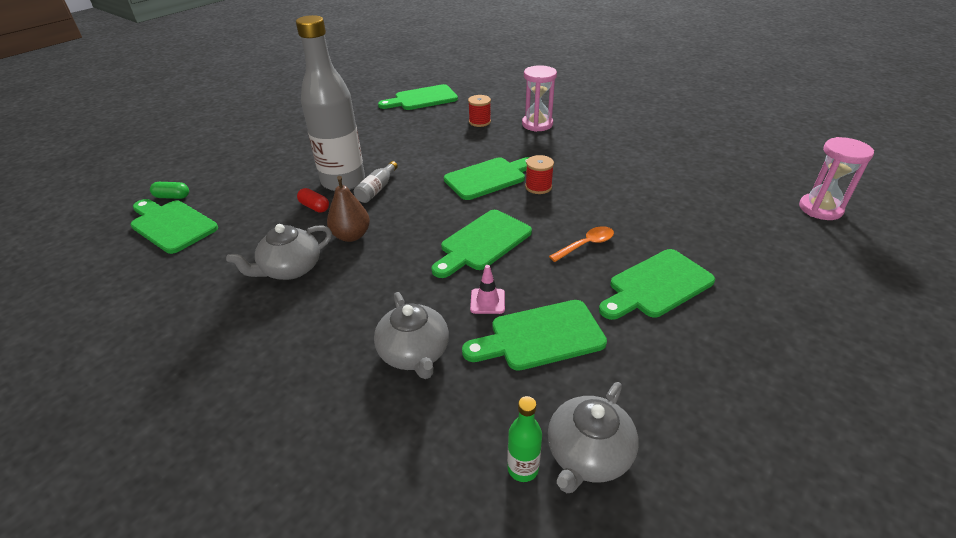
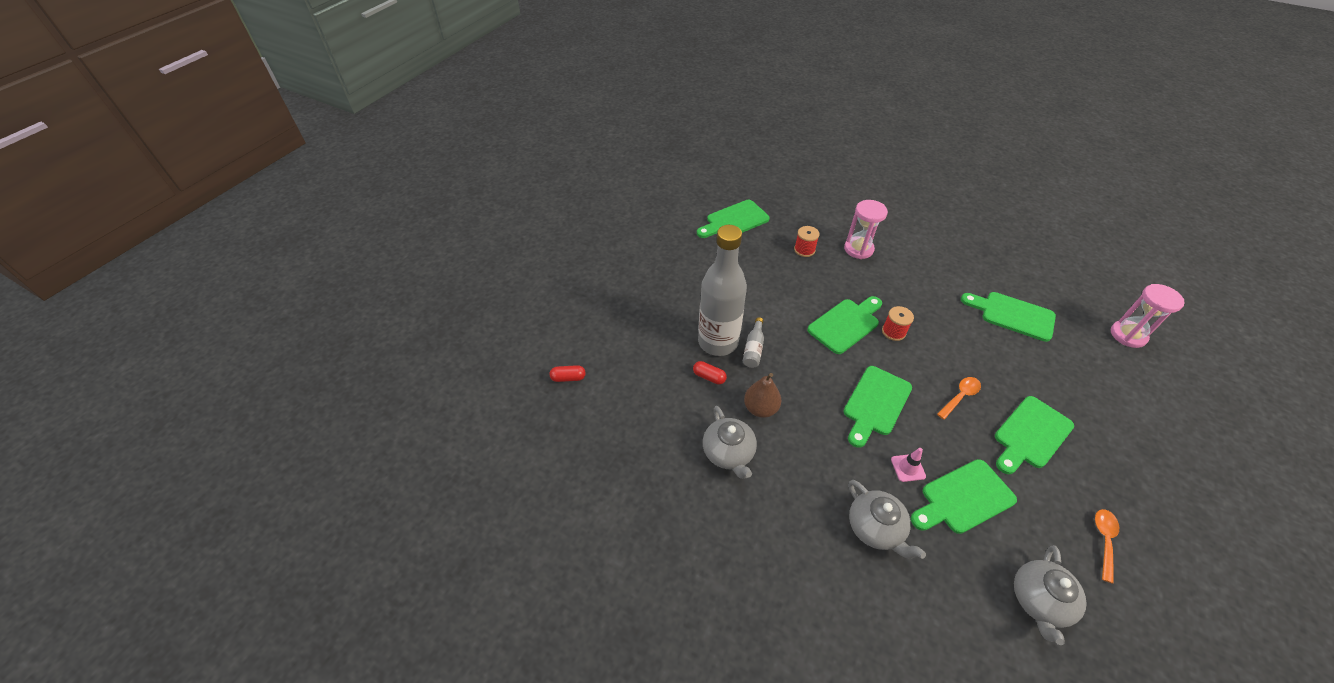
camera: 10 degrees left, 10 degrees up
(172, 197) = (568, 378): green capsule -> red capsule
(172, 225) = (590, 413): green cutting board -> green cutting board (1013, 315)
(290, 269) = (728, 453): grey teapot -> grey teapot turned 60 degrees counterclockwise
(523, 468) = (1000, 619): green bottle -> none
(709, 400) = (1104, 541): none -> orange spoon

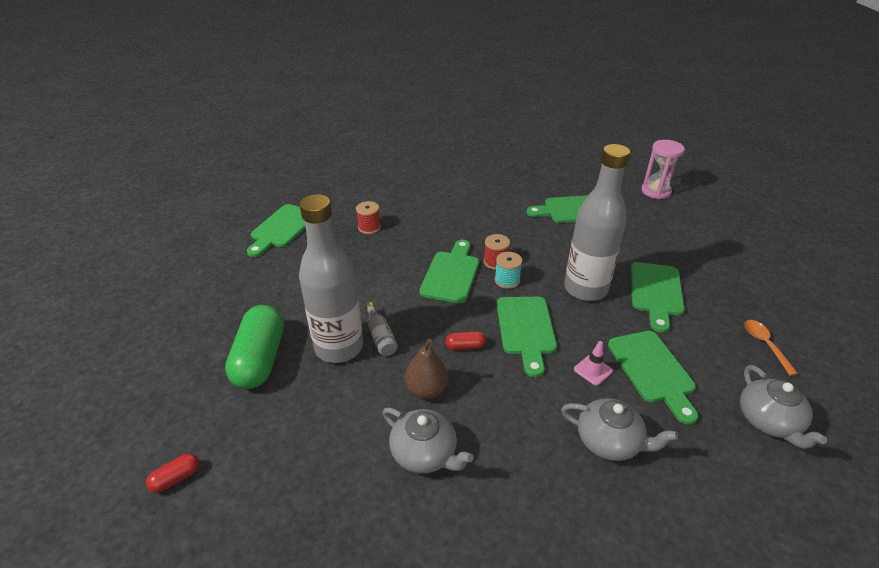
camera: 35 degrees left, 10 degrees down
(659, 323) = (260, 359): none -> green capsule
(709, 377) = (352, 387): red capsule -> red capsule (465, 346)
(858, 249) = (417, 208): pink hourglass -> none
(891, 353) = (507, 280): none -> turquoise spool
(960, 397) = (585, 289): orange spoon -> grey bottle
(963, 498) = (652, 370): green cutting board -> green cutting board turned 45 degrees counterclockwise

